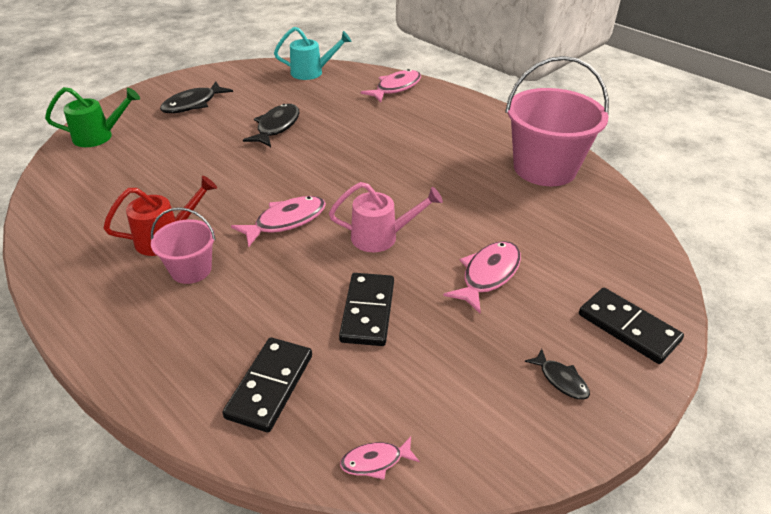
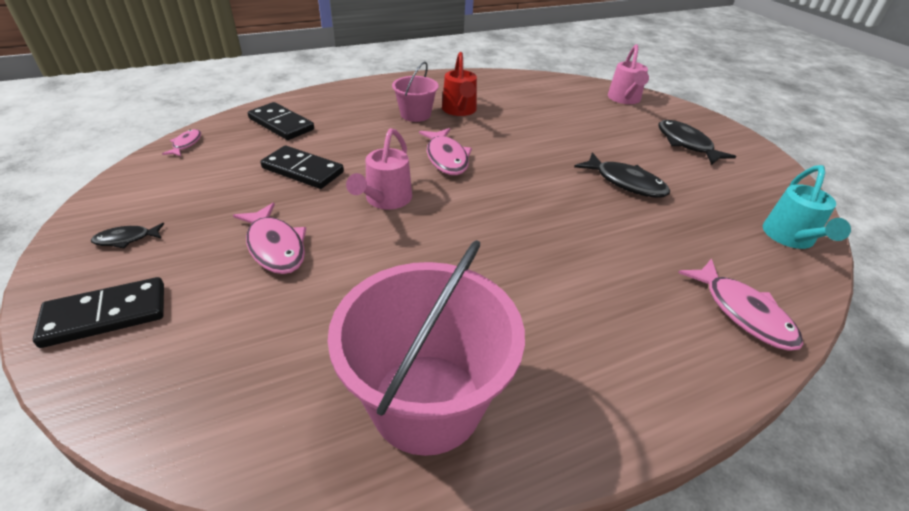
camera: 110 degrees right, 0 degrees up
(99, 136) = (624, 99): green watering can -> pink watering can

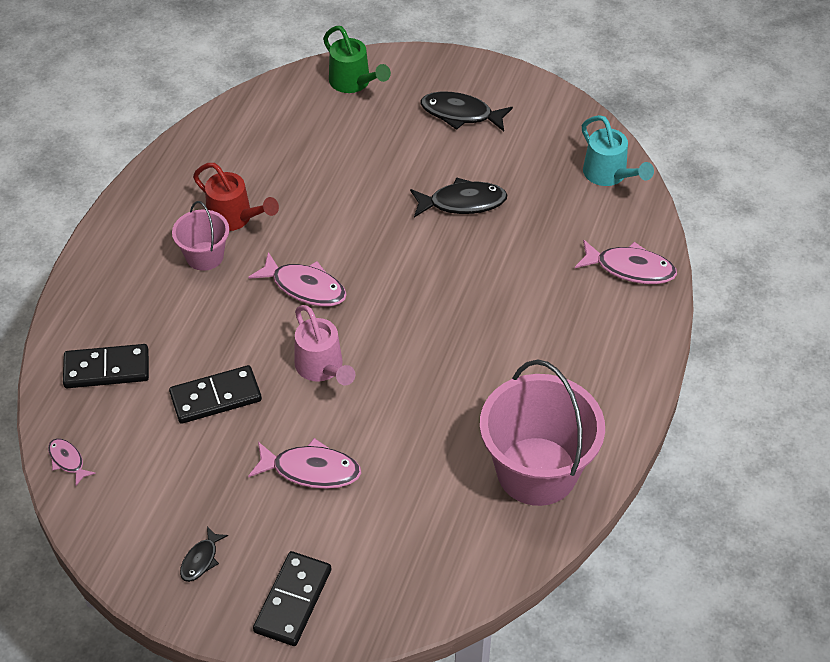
camera: 45 degrees left, 10 degrees up
(624, 99) = (353, 83): pink watering can -> green watering can

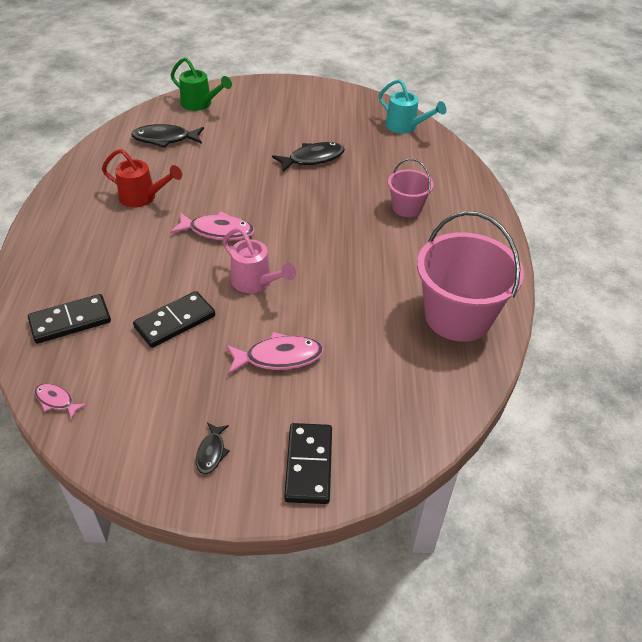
camera: 20 degrees left, 5 degrees down
(204, 256) = (127, 226): pink bucket -> pink bucket (407, 207)
(460, 114) = (285, 110): black fish -> black fish (165, 139)
(630, 268) = (450, 176): pink fish -> none

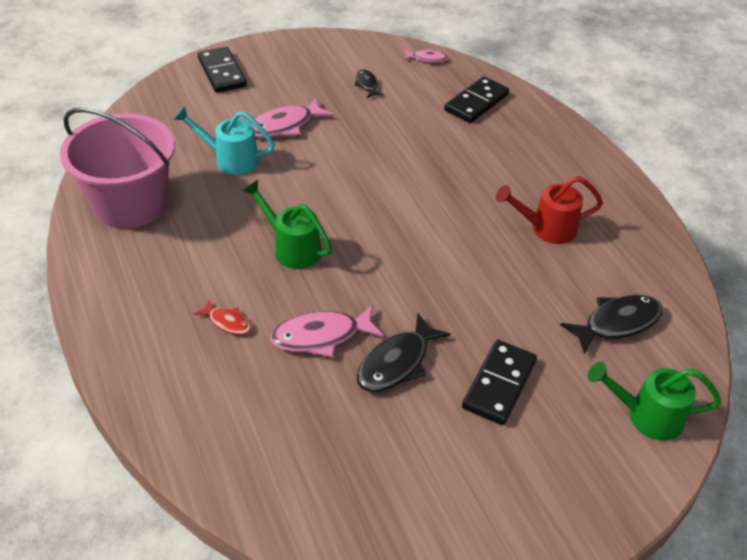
camera: 155 degrees right, 0 degrees up
(175, 321) = (393, 126): black domino -> black domino (499, 384)
(211, 452) = (294, 62): black fish -> black fish (367, 85)
(218, 231) = (429, 216): pink fish -> pink fish (321, 336)
(255, 282) = (349, 177): pink watering can -> none
(338, 240) = (292, 248): none -> green watering can
(405, 127) = (290, 499): turquoise watering can -> turquoise watering can (230, 160)
(407, 207) = (227, 322): pink bucket -> red fish

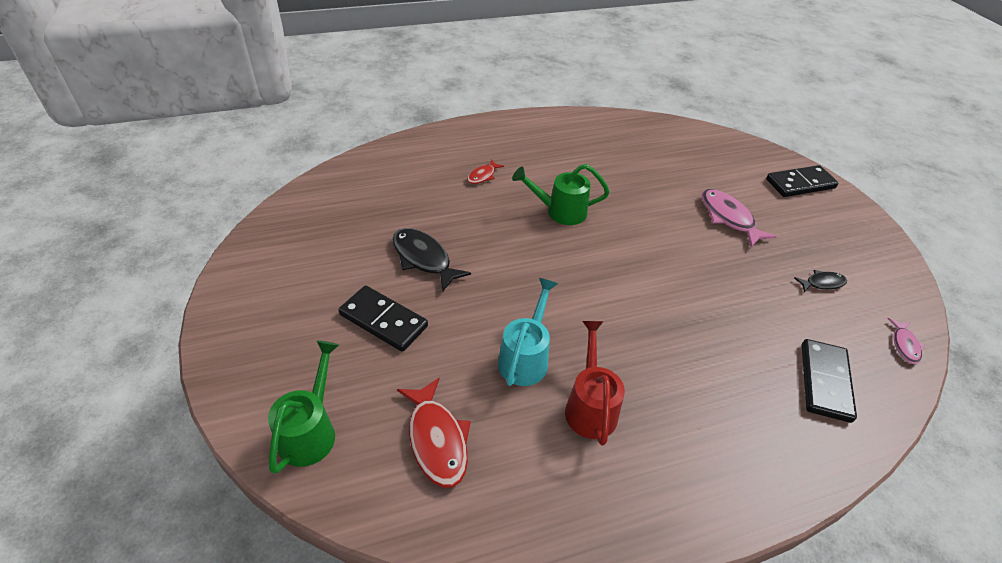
camera: 95 degrees right, 0 degrees up
(130, 204) = (608, 136): pink bucket -> none
(230, 160) = (670, 184): turquoise watering can -> turquoise watering can (525, 357)
(292, 248) = (560, 211): green watering can -> green watering can turned 135 degrees counterclockwise
(321, 336) = (460, 220): pink fish -> none
(476, 103) = (824, 382): black domino -> black domino turned 60 degrees clockwise
(617, 323) = (437, 439): black fish -> red fish

